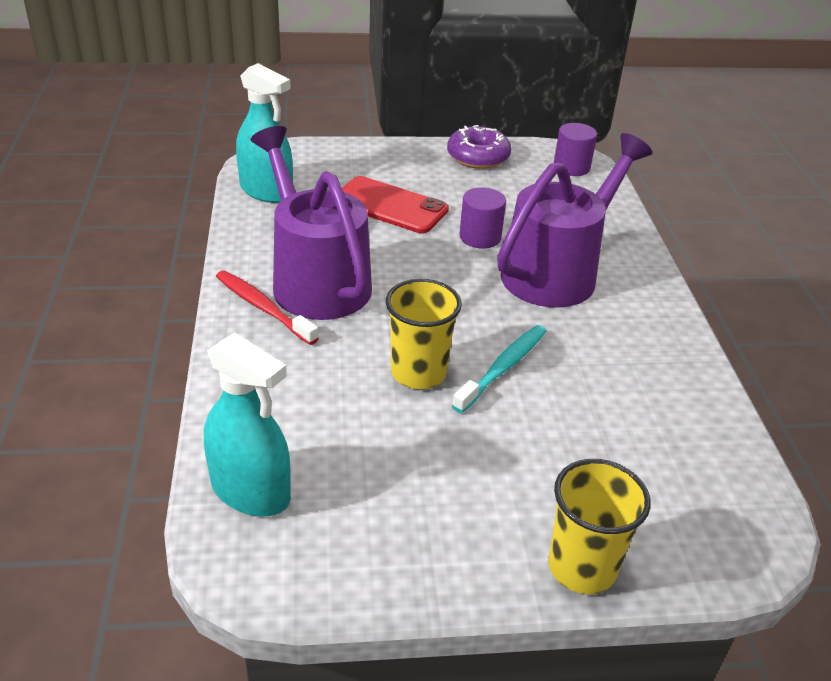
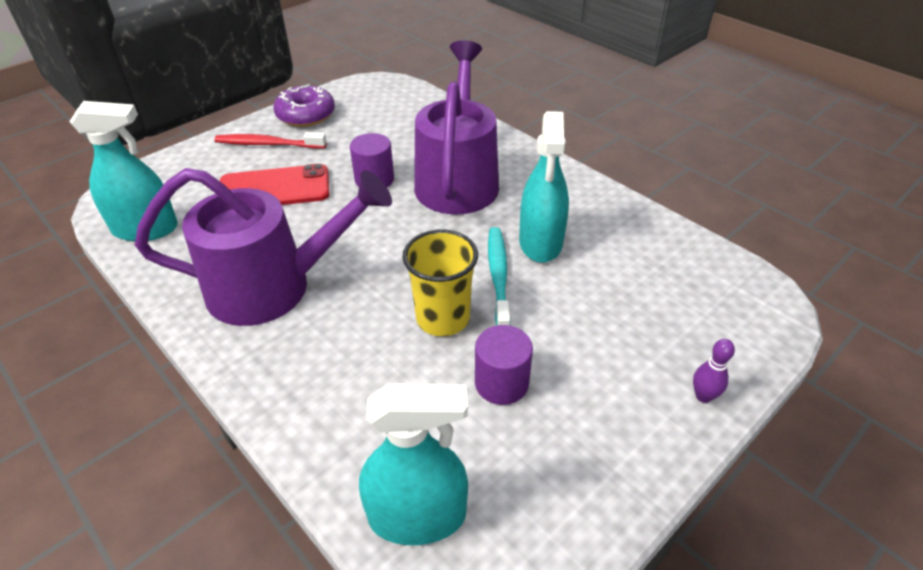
camera: 35 degrees left, 5 degrees up
(263, 307) = (253, 339): red toothbrush -> red toothbrush (268, 144)
(315, 279) = (275, 286): purple watering can -> purple watering can turned 150 degrees clockwise
(571, 167) = (385, 93): purple cylinder -> purple cylinder (501, 383)
(575, 362) = (541, 242): none -> turquoise spray bottle
(582, 567) = (703, 396): yellow cup -> purple bowling pin

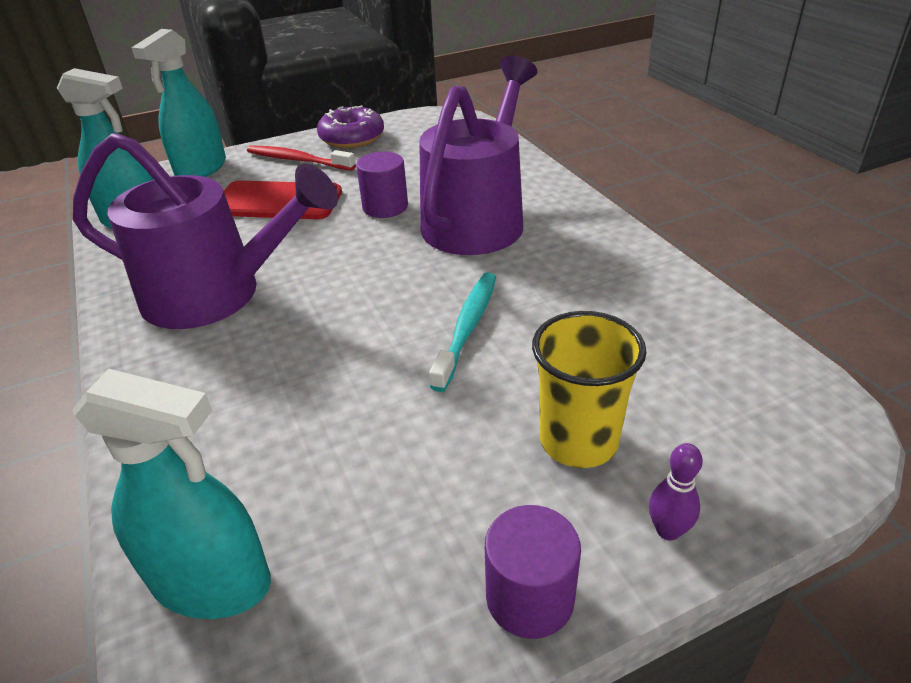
camera: 20 degrees right, 5 degrees down
(443, 318) = (375, 361): yellow cup -> yellow cup (578, 441)
(501, 383) = (402, 449): purple cylinder -> purple cylinder (530, 597)
(541, 242) = (540, 299): turquoise spray bottle -> turquoise spray bottle (201, 169)

